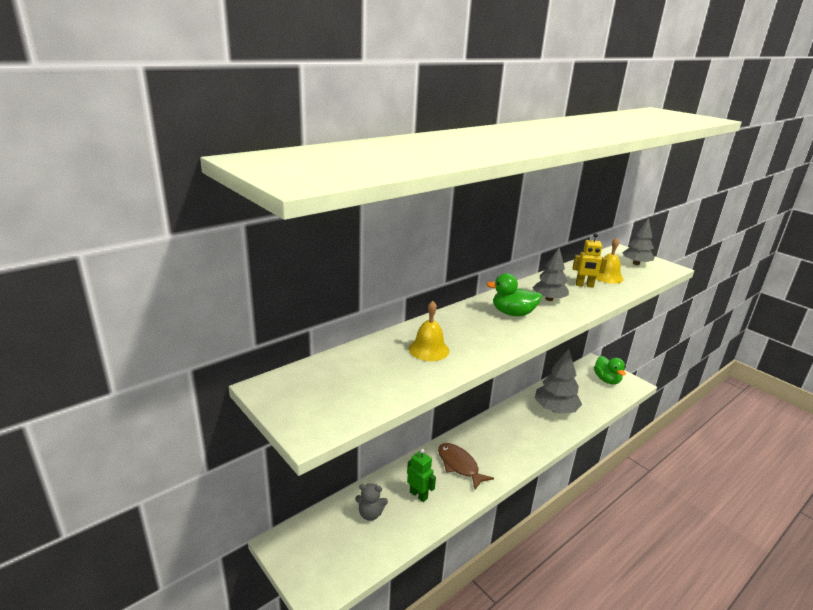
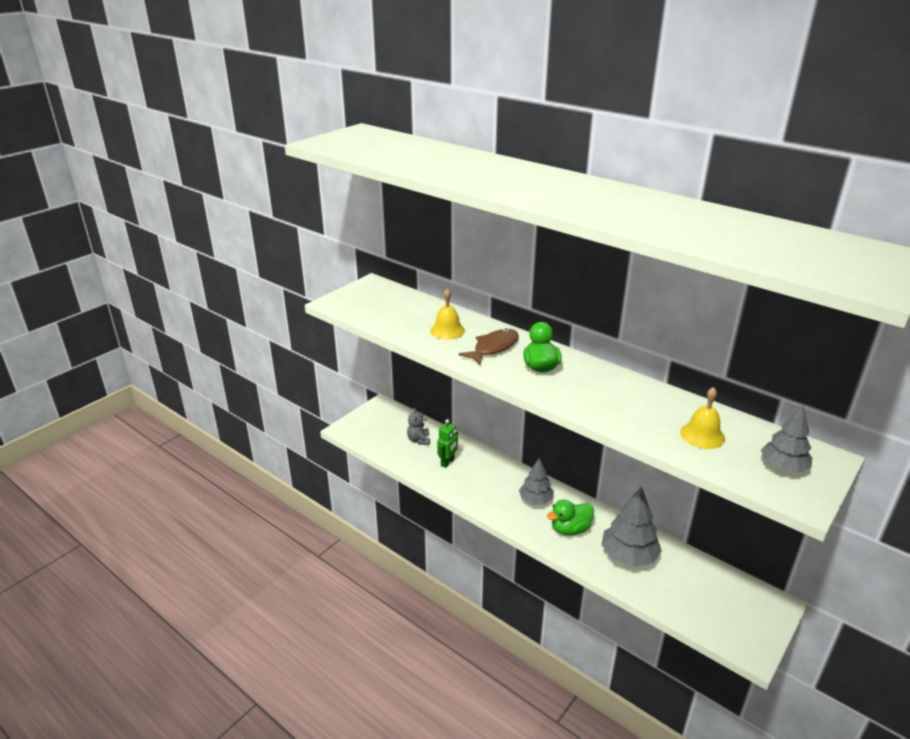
camera: 80 degrees right, 5 degrees up
(459, 465) = (494, 483): brown fish -> brown fish (493, 348)
(549, 299) = (592, 389): grey tree -> grey tree (535, 500)
(584, 285) = (654, 415): yellow robot -> none
(606, 380) = (738, 616): green duck -> green duck (570, 529)

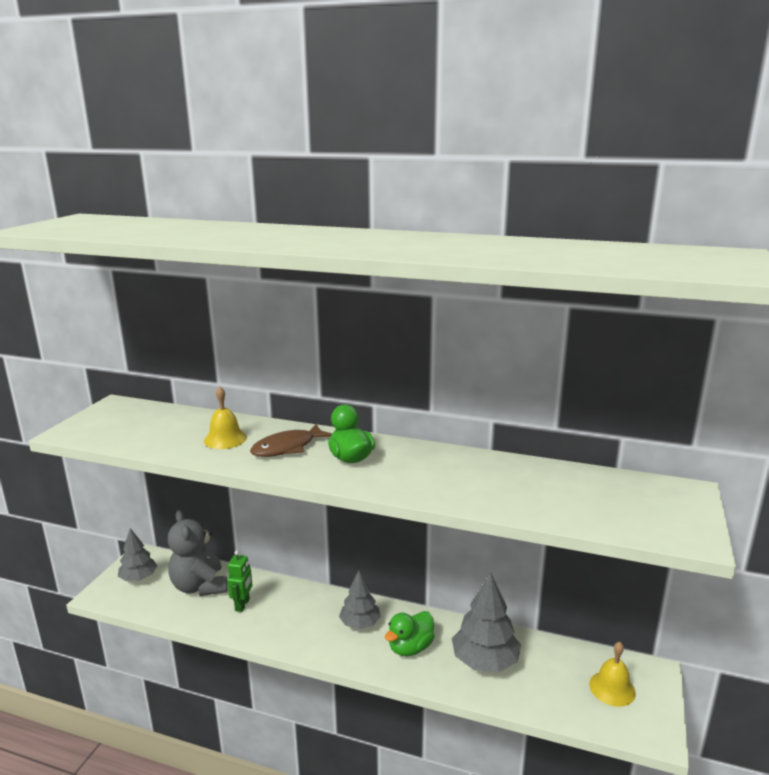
camera: 20 degrees left, 10 degrees down
(419, 440) = (200, 586): grey teddy bear -> grey teddy bear, size x1.90
(493, 348) = (287, 448): brown fish -> brown fish turned 150 degrees counterclockwise
(702, 435) = (556, 494): yellow bell -> yellow bell (612, 688)
(783, 467) = (653, 508): grey tree -> grey tree (139, 578)

